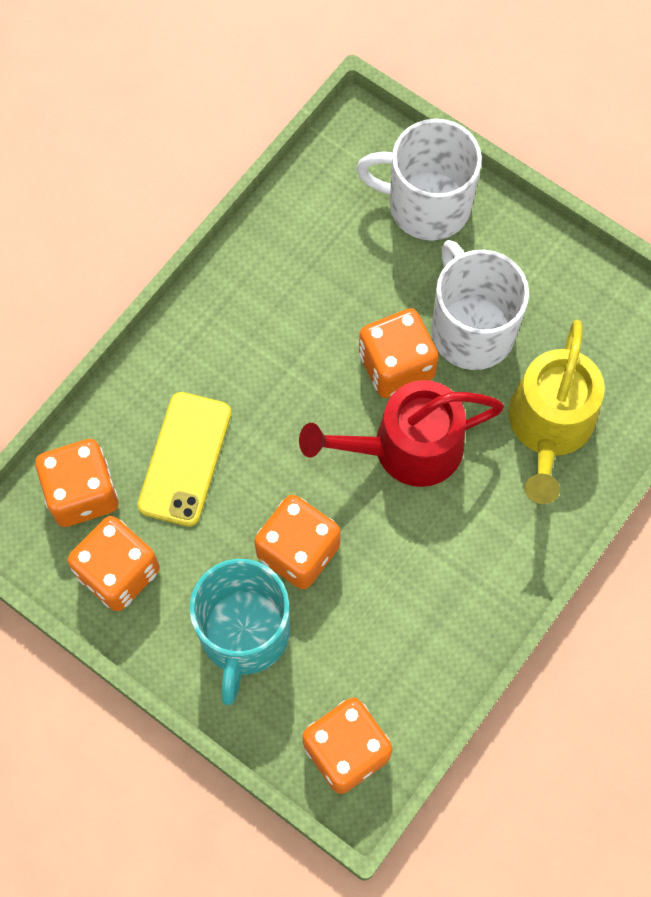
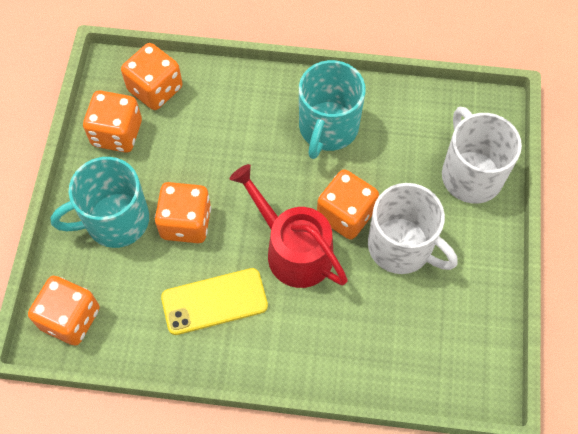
camera: 60 degrees right, 5 degrees down
(185, 459) = (209, 130): yellow phone -> yellow phone (214, 301)
(269, 321) = (328, 128): none -> turquoise mug
(471, 330) = (401, 247): white mug -> white mug turned 90 degrees clockwise
(549, 426) = (364, 331): yellow watering can -> none

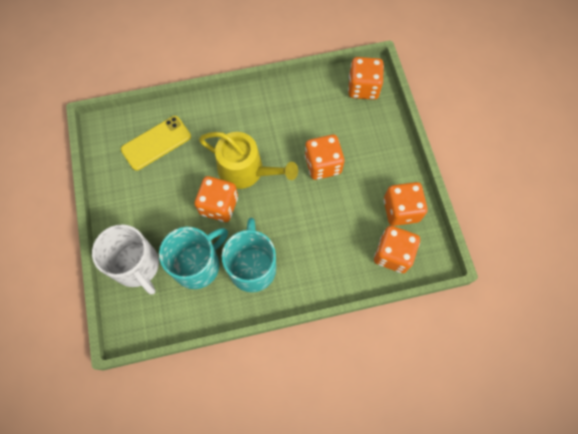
camera: 160 degrees right, 5 degrees up
(115, 220) = (368, 151): turquoise mug -> turquoise mug (197, 265)
(214, 301) = (283, 124): yellow phone -> yellow phone (156, 143)
(293, 250) = (246, 170): red watering can -> yellow watering can
(401, 247) = (175, 196): white mug -> none

